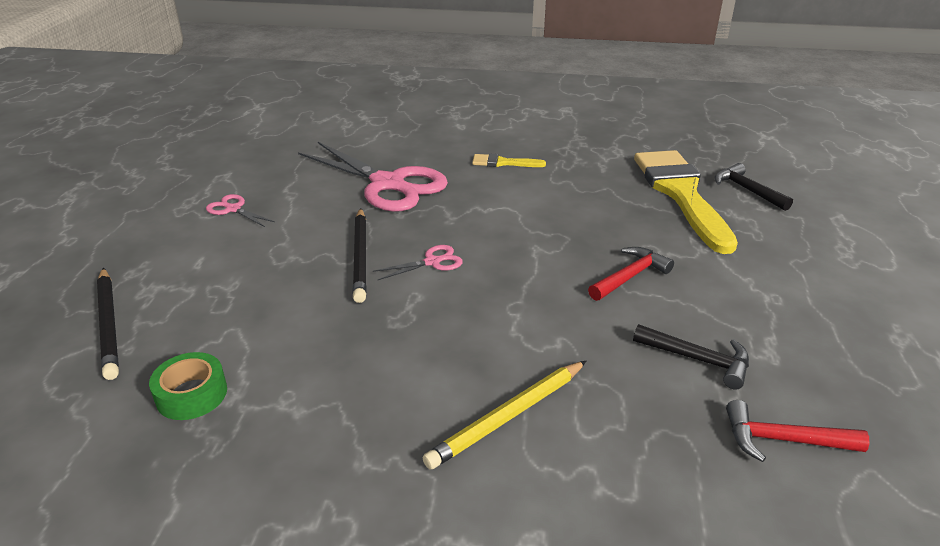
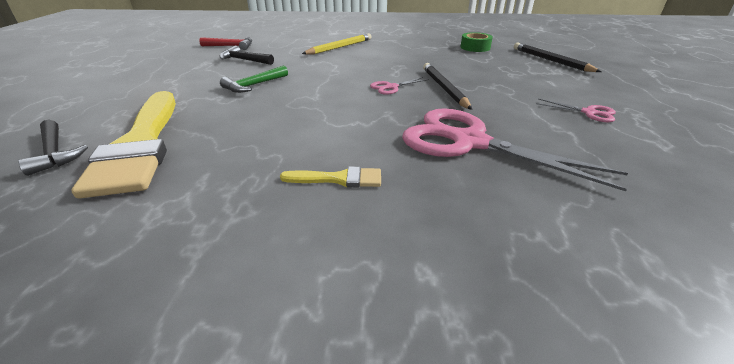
camera: 175 degrees right, 0 degrees up
(630, 276) = (254, 85): red hammer -> green hammer

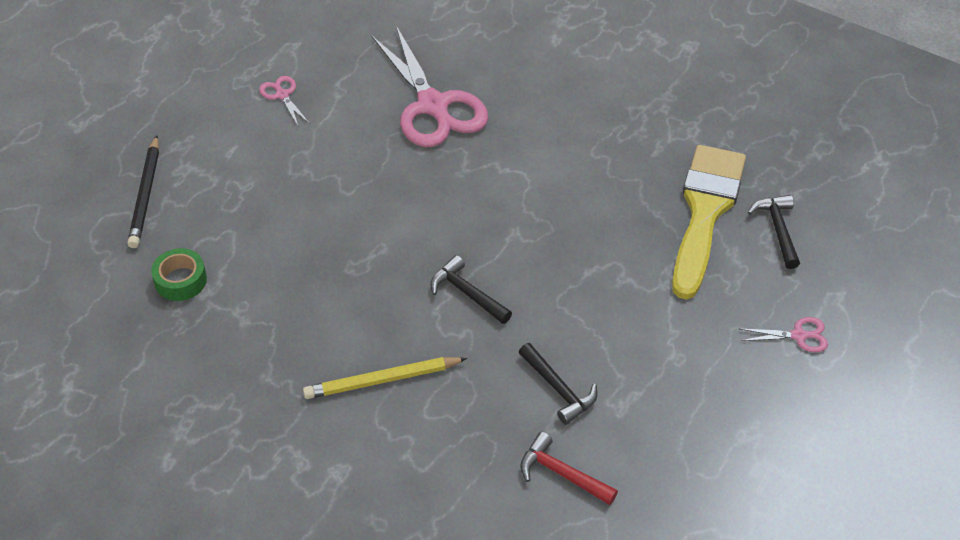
camera: 150 degrees left, 15 degrees up
(254, 85) = (572, 291): green hammer -> none
(323, 72) = (467, 293): none -> black hammer
(338, 179) = (561, 111): yellow brush -> none
(391, 87) = (416, 216): pink scissors -> pink scissors (799, 336)
(444, 88) = (361, 190): black pencil -> none

